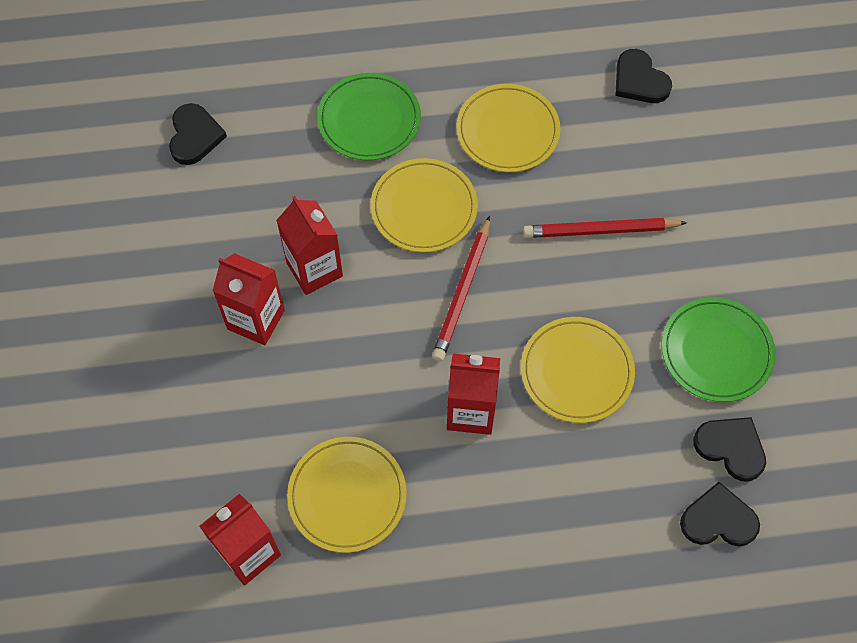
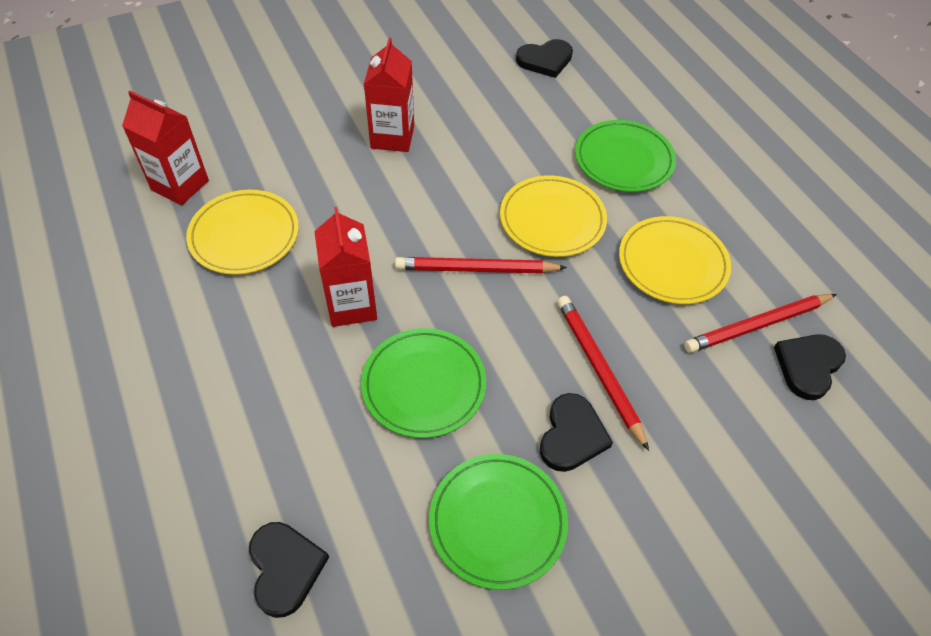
camera: 70 degrees right, 10 degrees down
(314, 269) = (455, 161): red carton -> none
(576, 372) = (424, 385): yellow plate -> green plate
(591, 97) = (757, 325): none -> red pencil
(731, 448) = (379, 564): black heart -> black heart (572, 435)

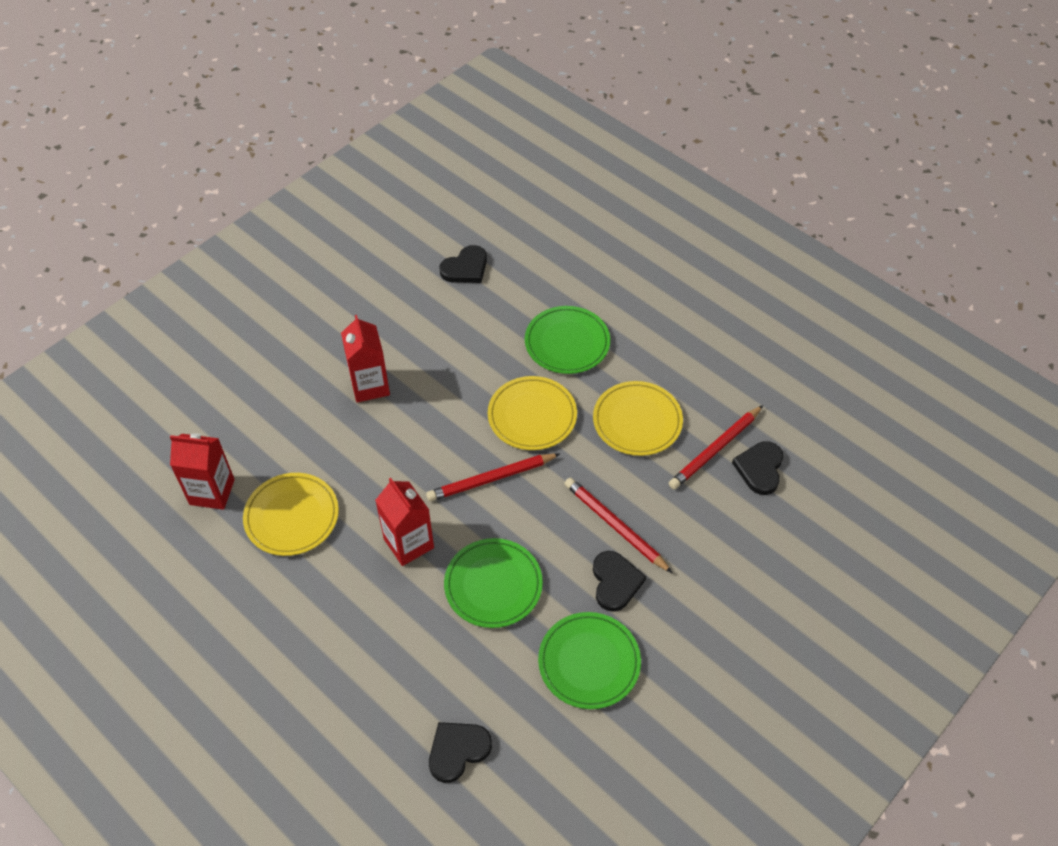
camera: 20 degrees left, 0 degrees up
(285, 568) = (457, 750): black heart -> black heart turned 90 degrees counterclockwise

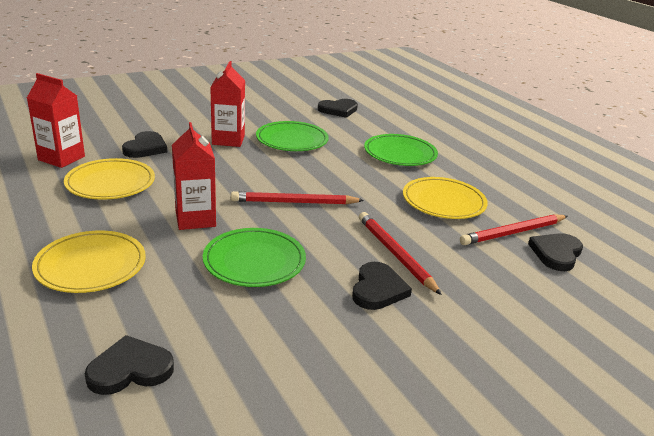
camera: 15 degrees right, 25 degrees down
(289, 437) = (145, 148): none -> black heart
(532, 416) = (350, 180): yellow plate -> yellow plate (91, 265)
(589, 662) = (320, 339): green plate -> green plate (292, 140)

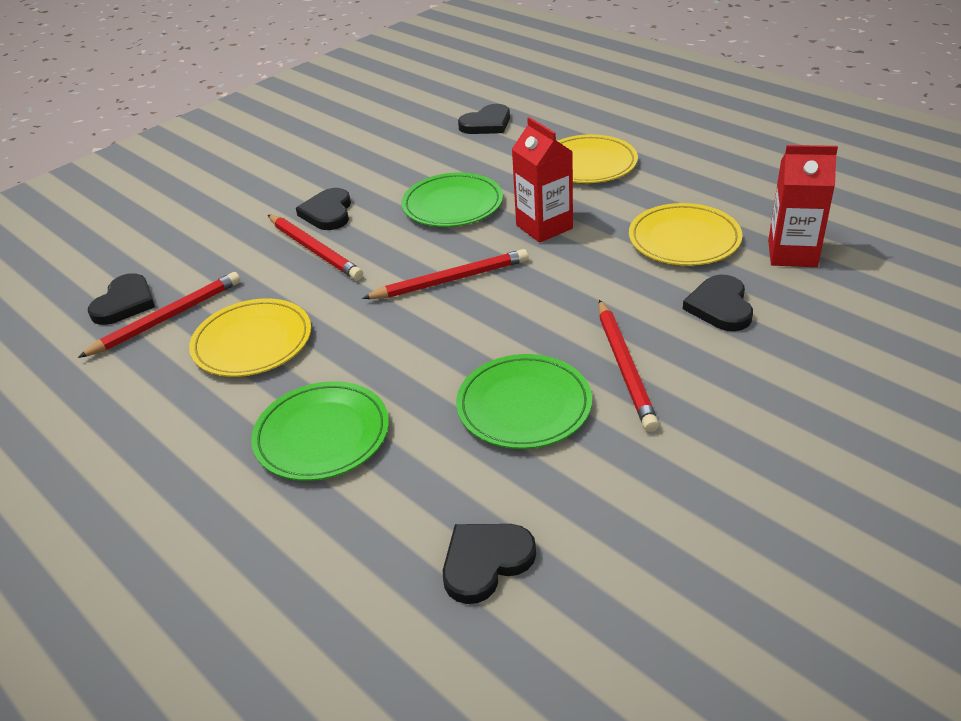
camera: 170 degrees right, 10 degrees up
(228, 140) = (625, 367): red carton -> red pencil

